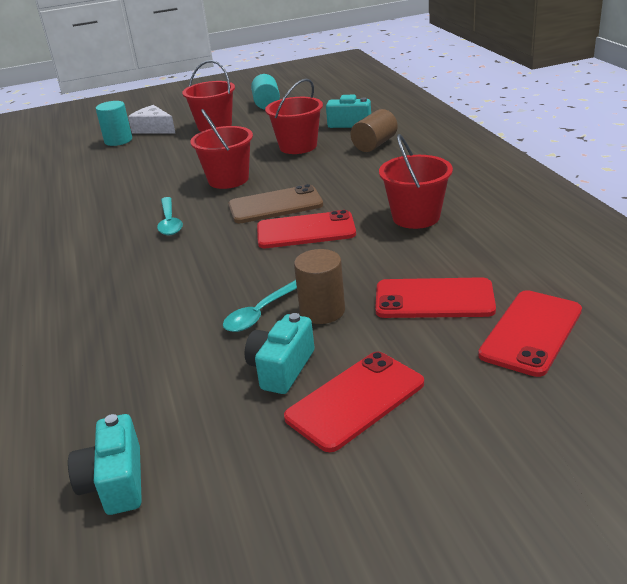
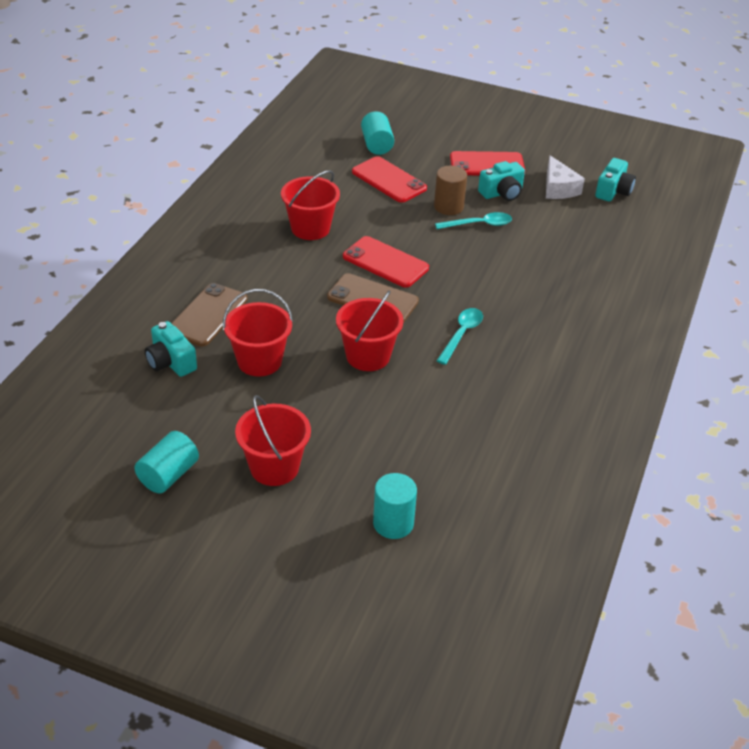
camera: 145 degrees left, 10 degrees up
(153, 129) = (334, 521): white cheese -> white cheese (558, 188)
(374, 145) = (208, 315): brown cylinder -> brown phone
(531, 332) = (377, 145): red phone -> turquoise cylinder

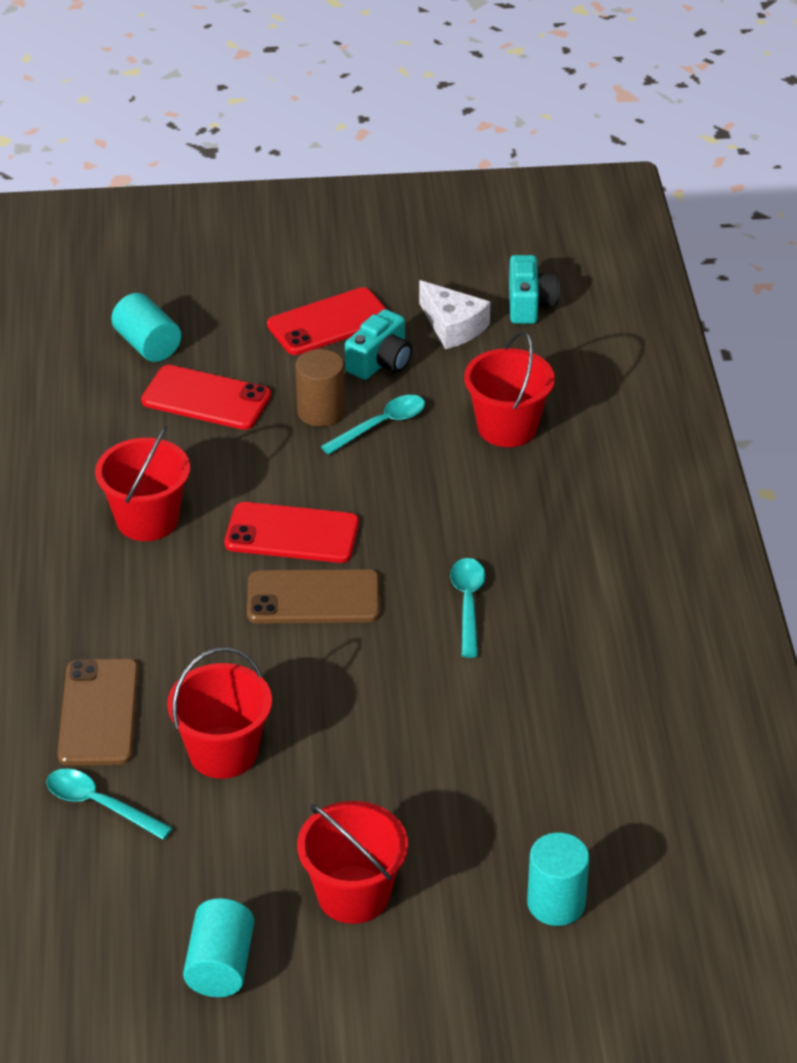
camera: 25 degrees left, 0 degrees up
(170, 362) = (99, 804): turquoise camera -> turquoise spoon
(368, 356) = (365, 685): red bucket -> red bucket (507, 427)

